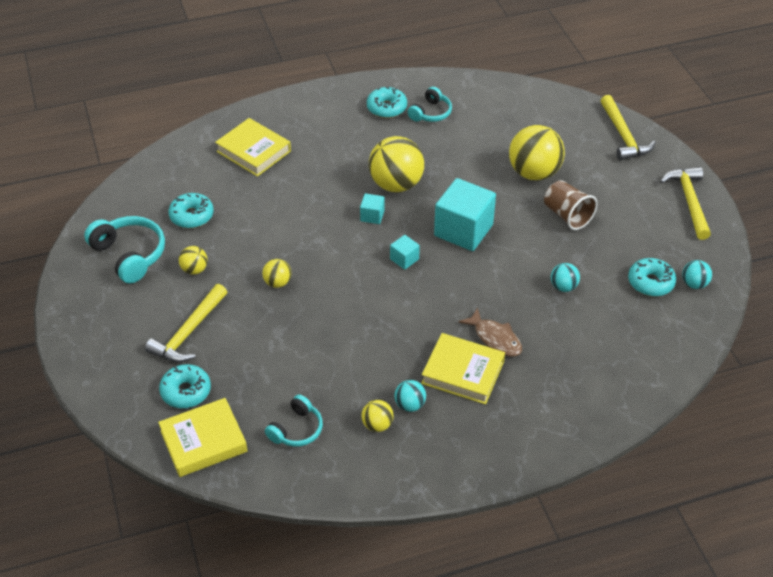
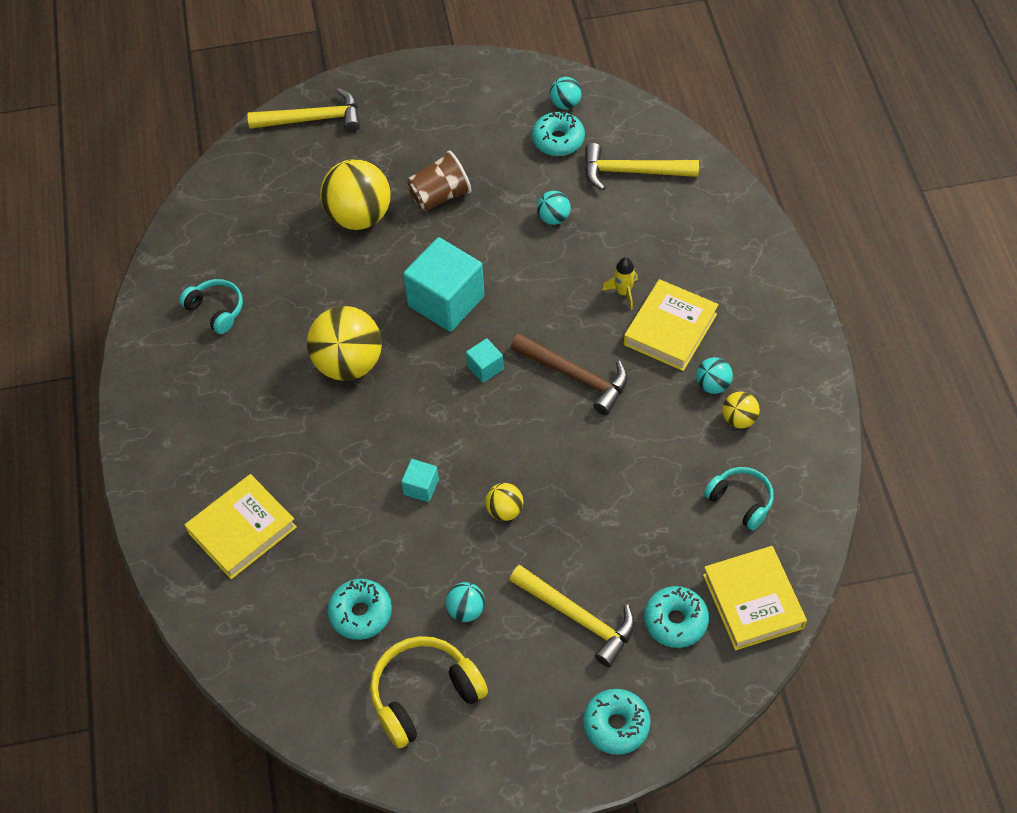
camera: 80 degrees left, 10 degrees up
(129, 255) = (424, 695): turquoise headphones -> yellow headphones
(194, 269) = (466, 610): yellow ball -> turquoise ball
(372, 216) = (402, 395): turquoise cube -> turquoise cube (421, 487)
(386, 108) = (192, 360): turquoise donut -> turquoise donut (616, 725)
(404, 314) = (575, 376): none -> brown hammer
(495, 338) = (623, 292): brown fish -> yellow rocket
(689, 201) = (438, 82): yellow hammer -> yellow hammer (632, 172)

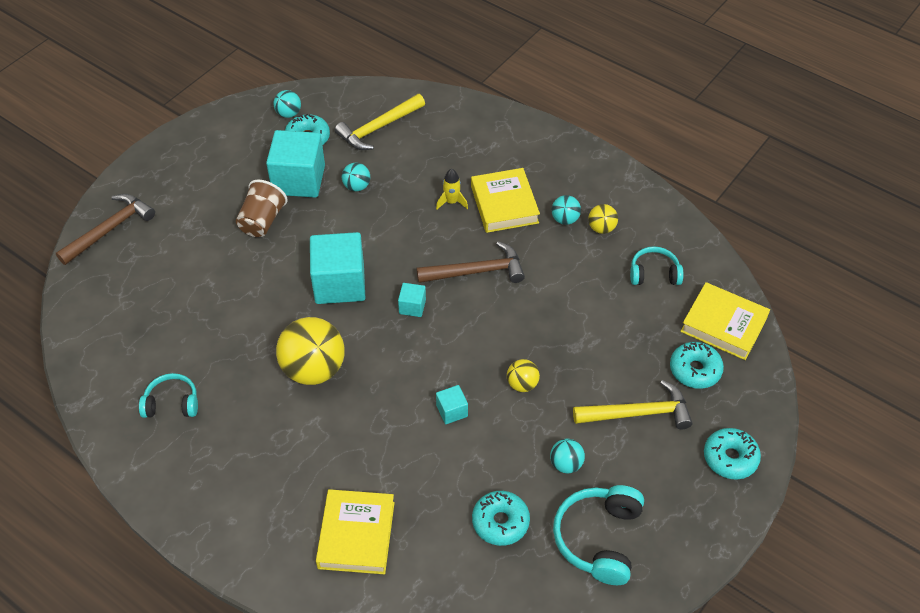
camera: 45 degrees left, 5 degrees down
(313, 119) = (110, 229): yellow hammer -> brown hammer
(359, 216) = (216, 270): yellow ball -> none
(424, 695) = (599, 538): yellow headphones -> turquoise headphones
(509, 177) = (299, 180): none -> turquoise cube

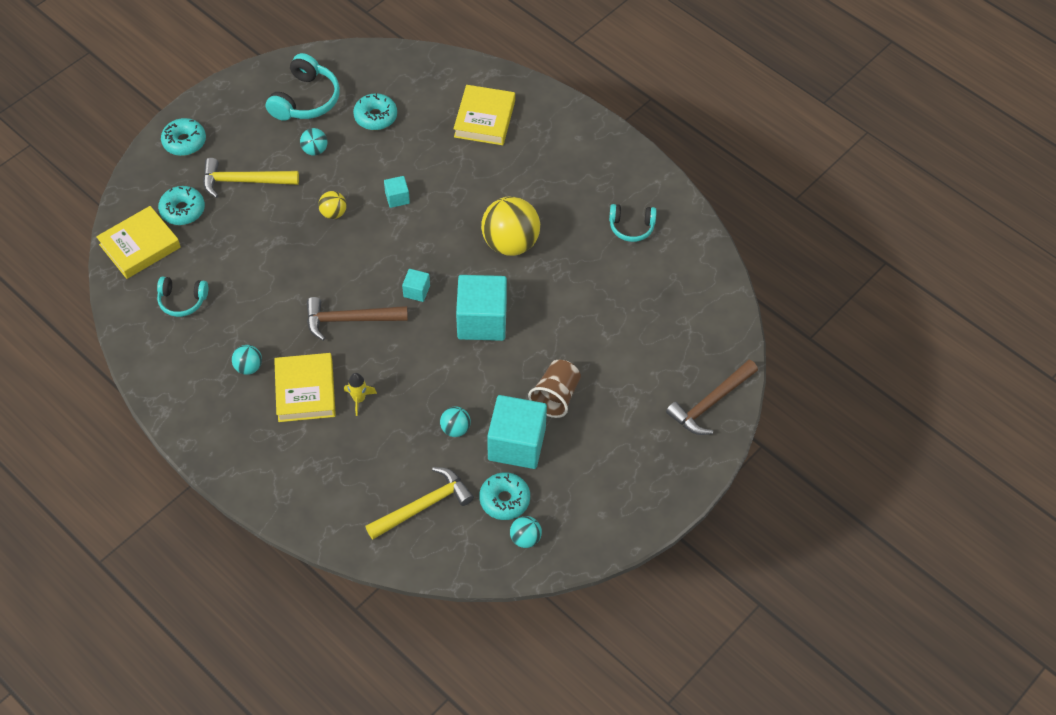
camera: 175 degrees left, 5 degrees up
(601, 228) = (215, 353): yellow ball -> none
(723, 325) = (140, 246): yellow book -> yellow book turned 75 degrees counterclockwise

